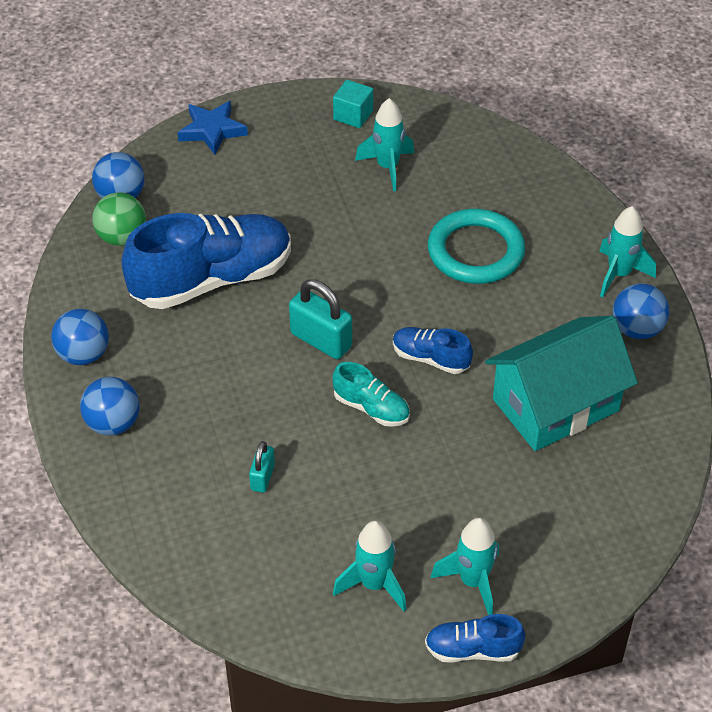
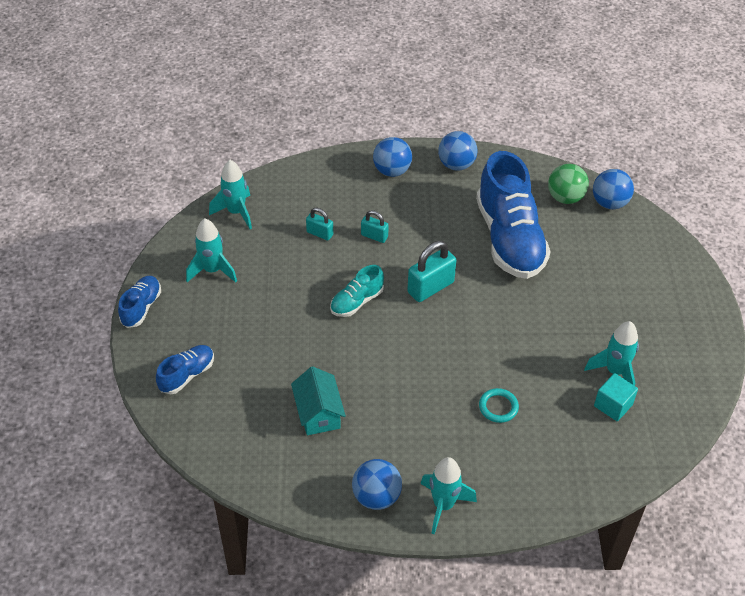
camera: 105 degrees right, 0 degrees up
(212, 130) = (679, 266): blue star -> none
(249, 415) = (374, 236): none -> turquoise padlock
(353, 115) = (688, 363): turquoise cube -> turquoise cube (613, 405)
(430, 358) = (391, 347): blue shoe -> blue shoe (187, 375)
(473, 581) = (190, 321): turquoise rocket -> turquoise rocket (236, 212)
(475, 251) = (498, 407): turquoise ring -> turquoise ring, size x0.47
(555, 405) = (318, 413): turquoise house -> turquoise house, size x0.55

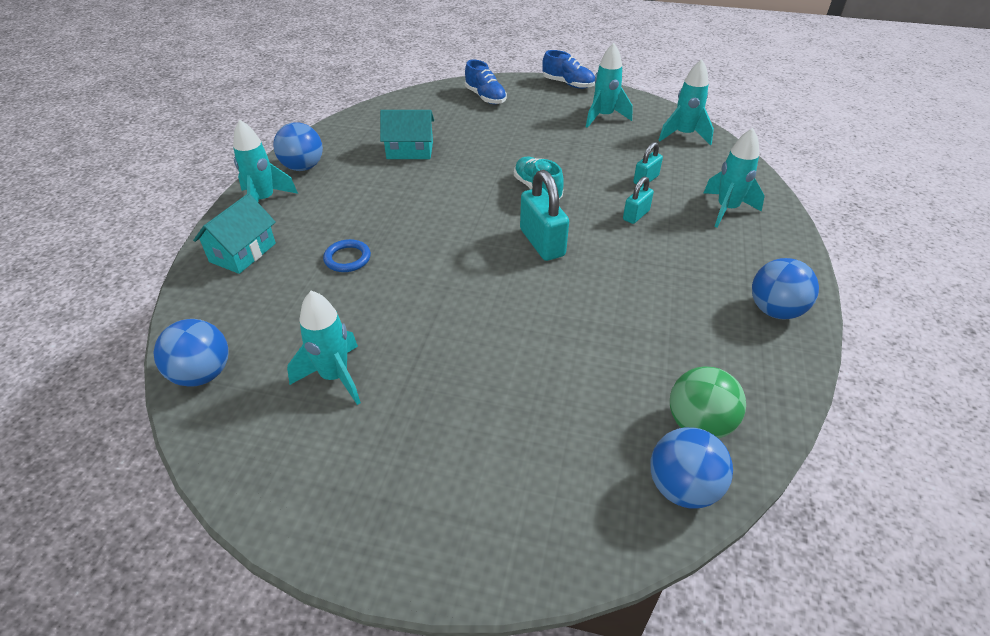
camera: 105 degrees right, 5 degrees down
(349, 186) = (726, 209): none -> turquoise rocket
(392, 171) = (757, 247): blue ball -> blue ball (202, 374)
(498, 407) = (347, 258): turquoise ring -> blue ring
(509, 239) = (612, 331): blue shoe -> none
(521, 487) = (243, 252): none -> turquoise house
(613, 405) = (286, 358): turquoise cube -> none

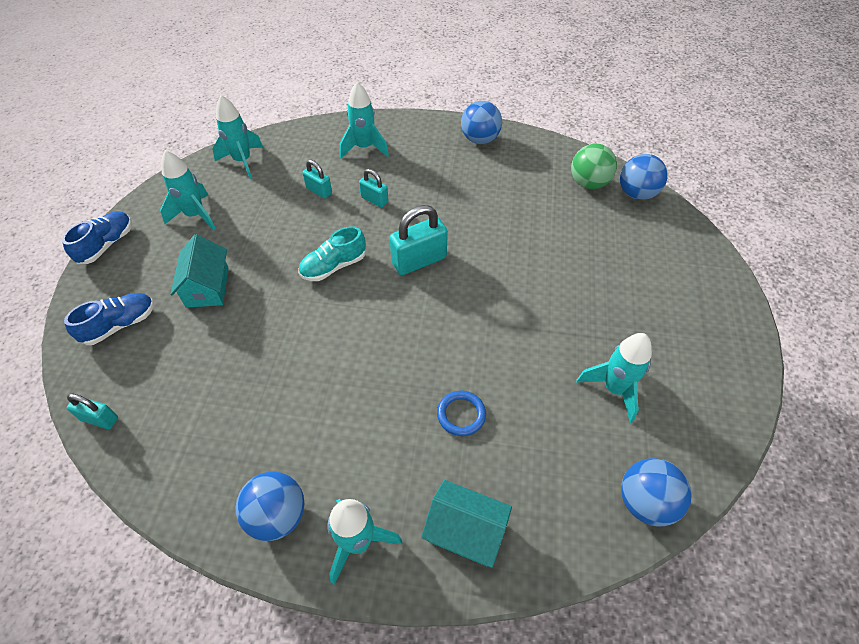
camera: 95 degrees left, 10 degrees up
(406, 99) = (99, 419): none -> turquoise padlock
(410, 150) = (246, 391): turquoise house -> turquoise house (207, 287)

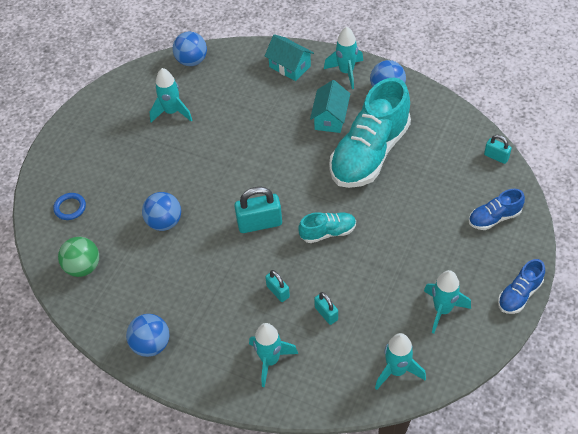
camera: 160 degrees left, 0 degrees up
(207, 287) = (429, 235): turquoise house -> turquoise house (330, 118)
(294, 384) = (369, 153): none -> turquoise shoe
(461, 414) = (270, 116): blue ring -> blue ring (70, 208)
(636, 194) = (51, 247): blue ball -> blue ball (164, 222)

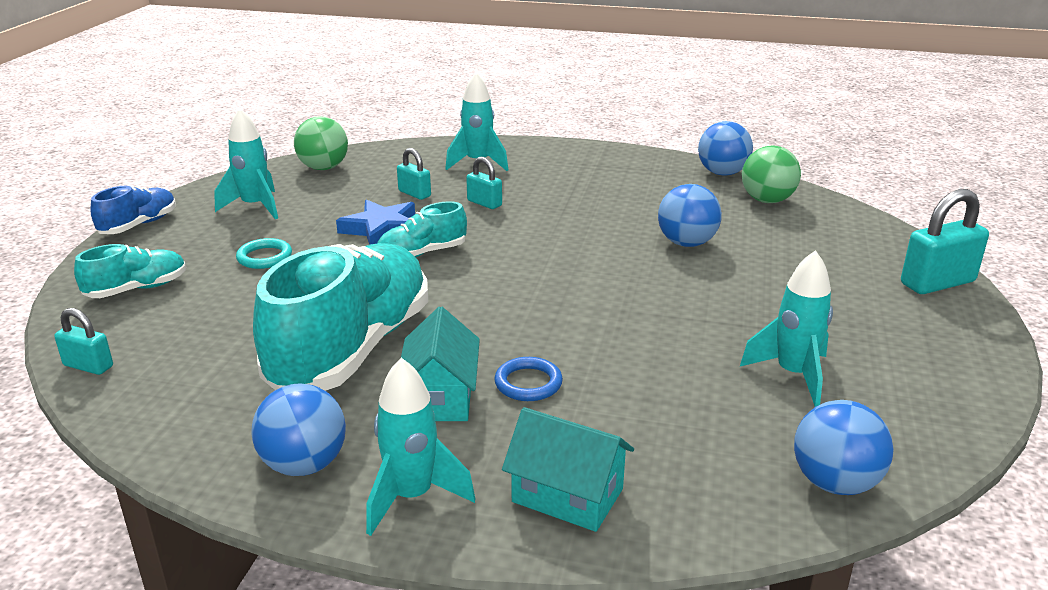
camera: 165 degrees right, 25 degrees down
(70, 208) = (849, 244): blue ring -> blue ring (528, 383)
(151, 344) = (627, 162): blue ball -> blue ball (722, 173)
(259, 223) = (535, 253): turquoise padlock -> turquoise padlock (937, 283)
(352, 265) = (382, 229): none -> blue star
(397, 371) = (323, 168): turquoise rocket -> green ball
(425, 241) = (264, 257): none -> turquoise ring
(494, 218) = (137, 289): blue shoe -> turquoise shoe

